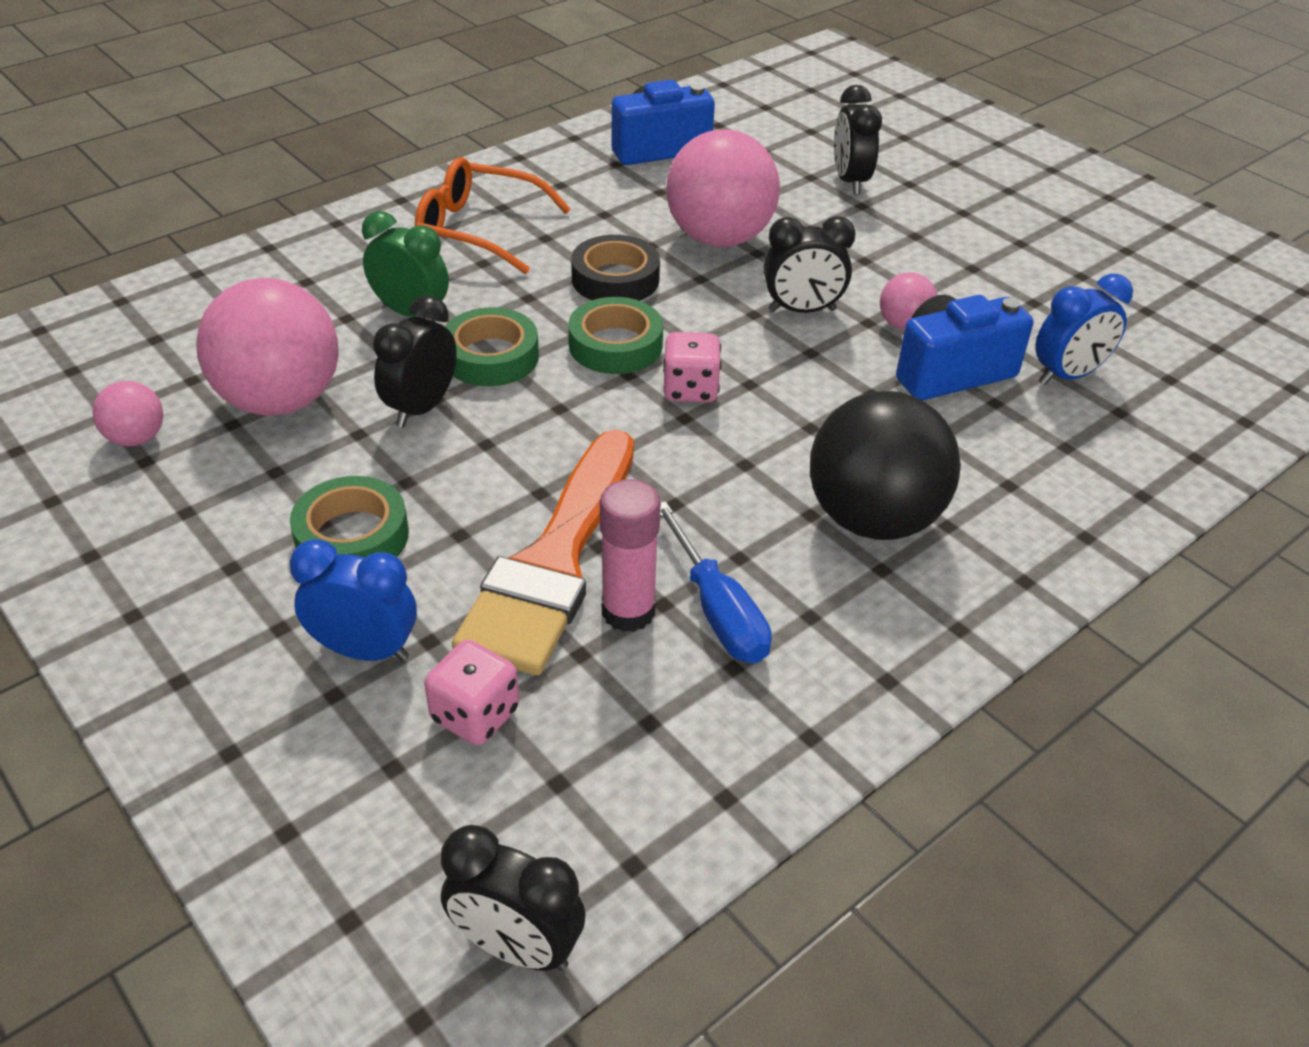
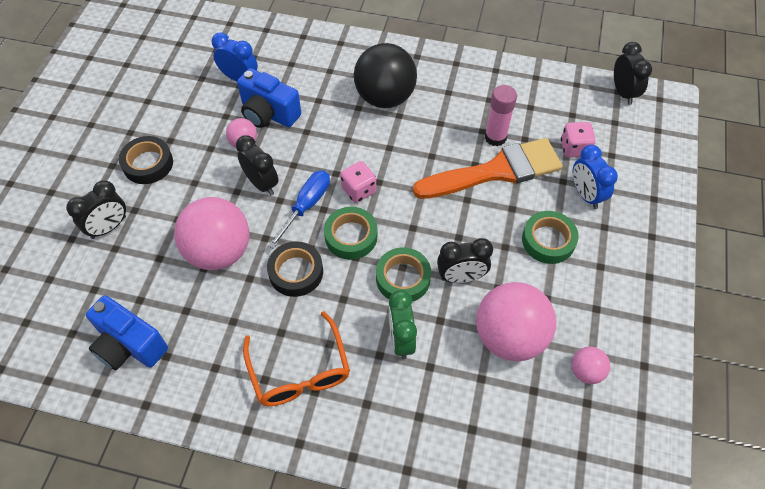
camera: 125 degrees left, 15 degrees up
(718, 611) = (470, 115): blue screwdriver -> blue screwdriver (306, 205)
(939, 237) = (148, 164): none -> black tape

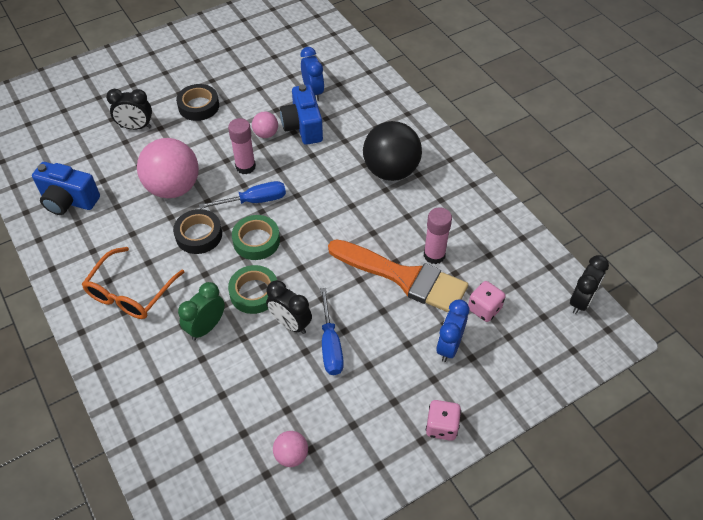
camera: 45 degrees right, 5 degrees down
(129, 345) = (68, 201): blue camera -> blue camera turned 60 degrees counterclockwise
(262, 184) = (245, 167): black clock -> pink glue stick
(358, 190) = (297, 217): pink dice -> pink dice (441, 426)
(509, 266) = (330, 345): none -> blue screwdriver
(509, 337) = (272, 387): pink ball -> none
(548, 240) = (379, 352): green tape -> none

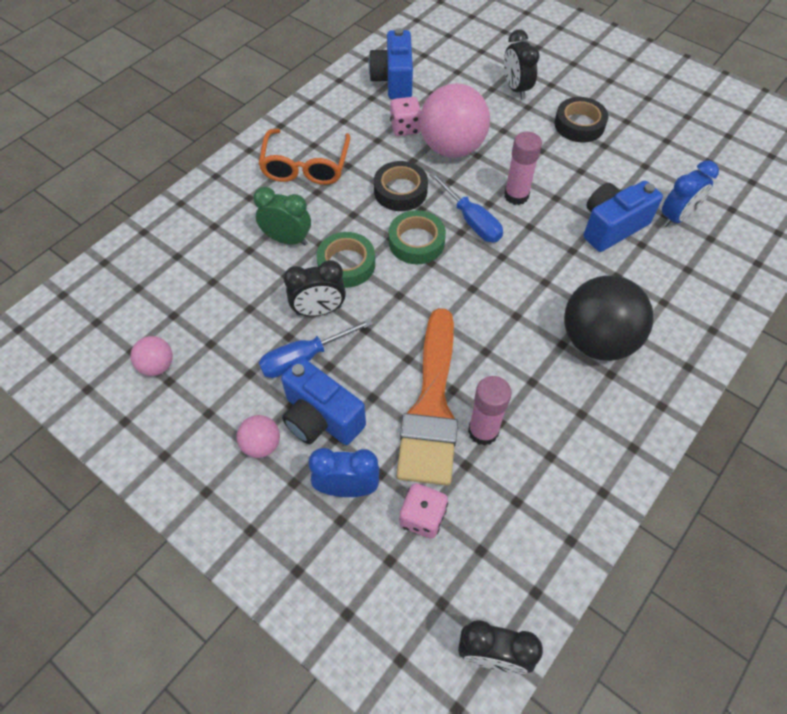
camera: 70 degrees right, 5 degrees up
(130, 292) = (305, 166): orange glasses -> orange glasses turned 90 degrees counterclockwise
(266, 134) = (577, 196): pink ball -> pink ball (261, 445)
(290, 324) = (319, 310): black clock -> black clock turned 120 degrees counterclockwise
(387, 348) = (321, 418): none -> blue camera
(441, 426) = (230, 510): pink dice -> pink dice (405, 128)

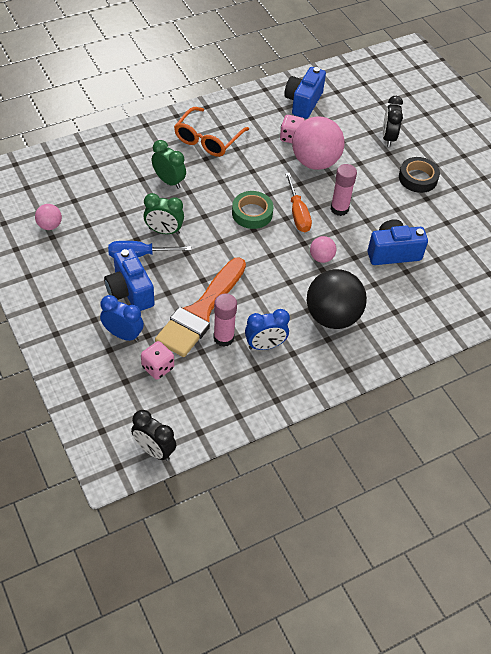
camera: 20 degrees right, 5 degrees down
(261, 445) = (87, 292): pink ball -> pink ball (321, 258)
(319, 310) = (164, 231): black clock -> green clock
(346, 264) = (198, 210): green tape -> none
(400, 191) = (261, 177): black tape -> none
(471, 220) = (298, 213): blue screwdriver -> orange screwdriver
(676, 217) = (444, 263): blue clock -> blue clock (265, 345)

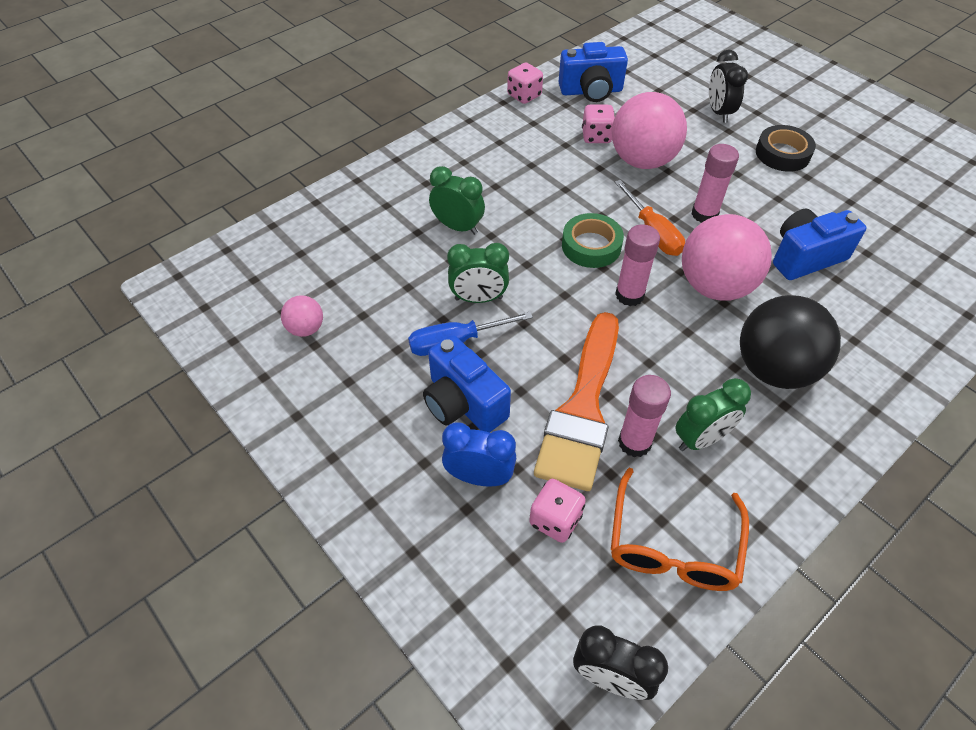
camera: 10 degrees left, 0 degrees up
(208, 139) = (488, 161): orange glasses -> orange glasses (673, 545)
(253, 96) = (524, 95): none -> pink dice
(262, 251) = (629, 295): none -> pink glue stick
(265, 345) = (701, 439): blue clock -> green clock
(303, 102) = (591, 91): blue camera -> blue camera turned 105 degrees counterclockwise
(321, 258) = (715, 286): pink ball -> pink ball, size x2.12

